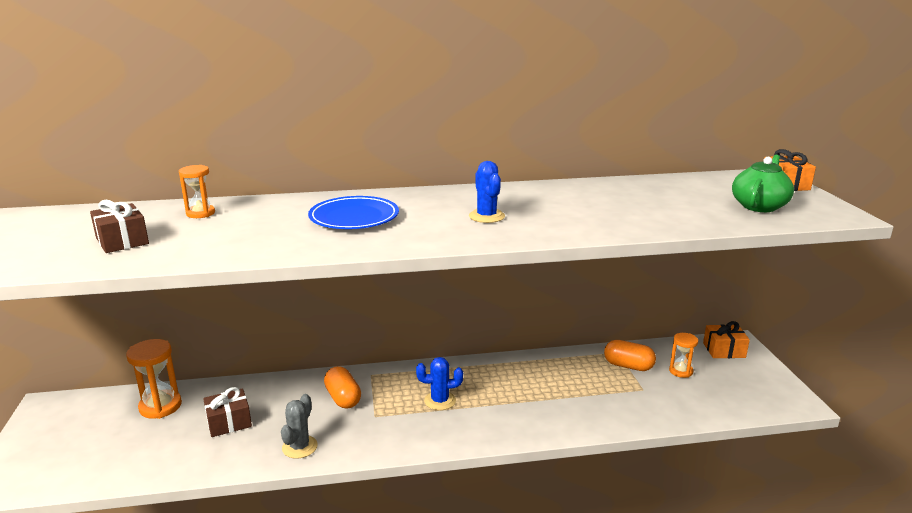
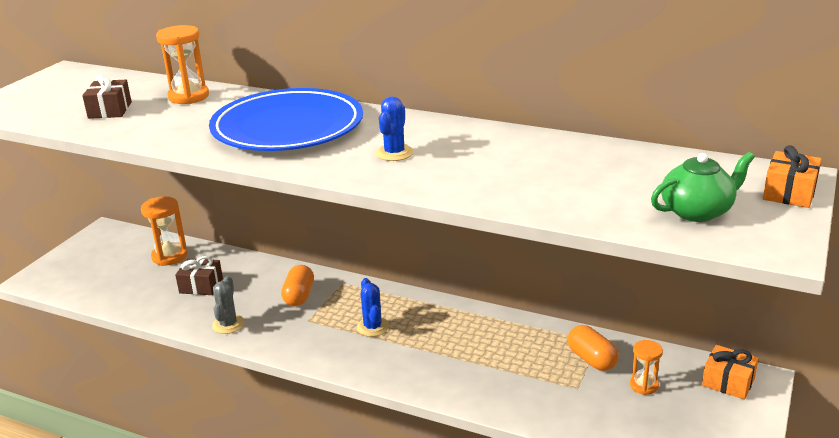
camera: 35 degrees right, 5 degrees up
(200, 213) = (188, 97): orange hourglass -> orange hourglass, size x1.62
(299, 447) = (228, 324): grey cactus -> grey cactus turned 45 degrees counterclockwise
(354, 217) = (287, 127): blue plate -> blue plate, size x1.75
(440, 401) = (372, 327): blue cactus -> blue cactus turned 45 degrees clockwise

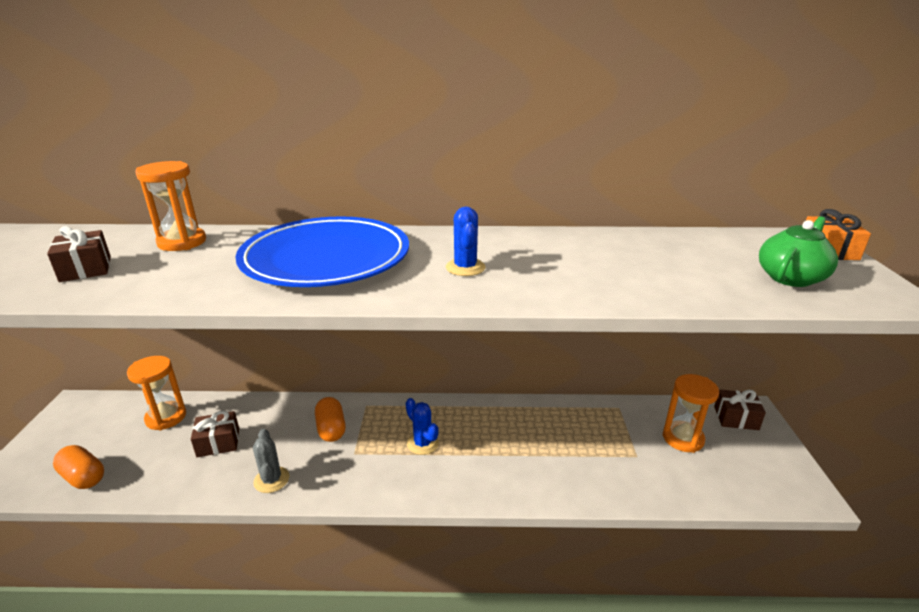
camera: 25 degrees left, 0 degrees up
(591, 359) = (626, 425): orange capsule -> orange capsule (83, 477)
(644, 385) = (683, 438): orange hourglass -> orange hourglass, size x1.62
(728, 382) = (736, 418): orange gift -> brown gift

